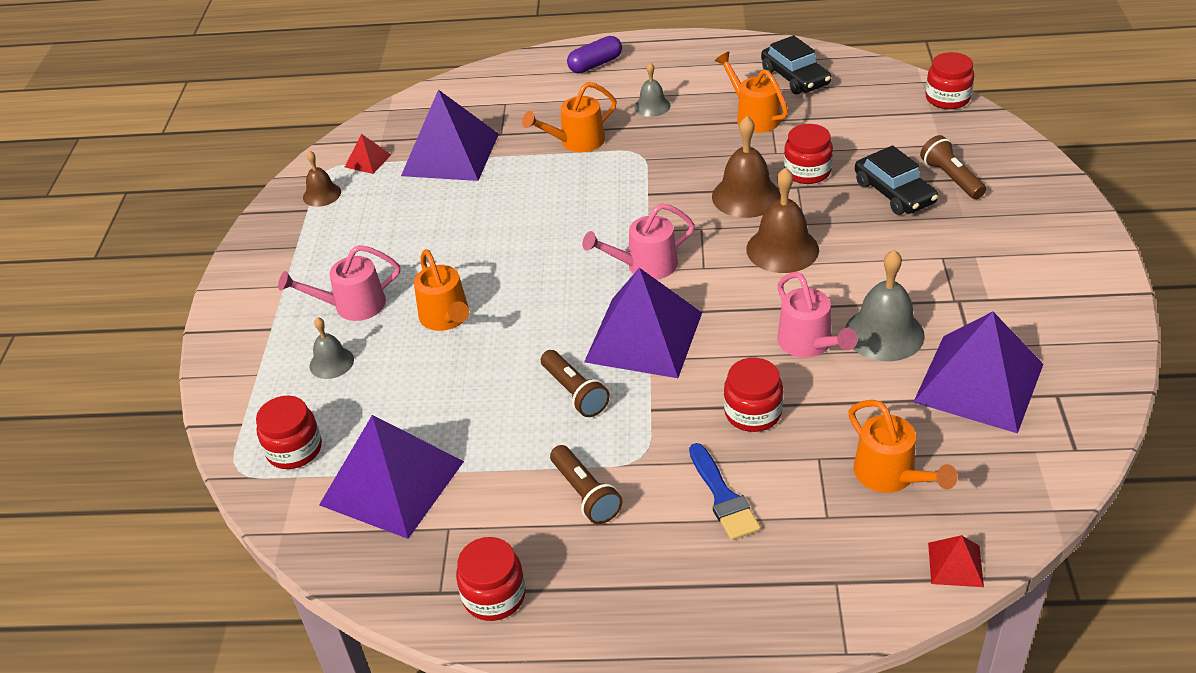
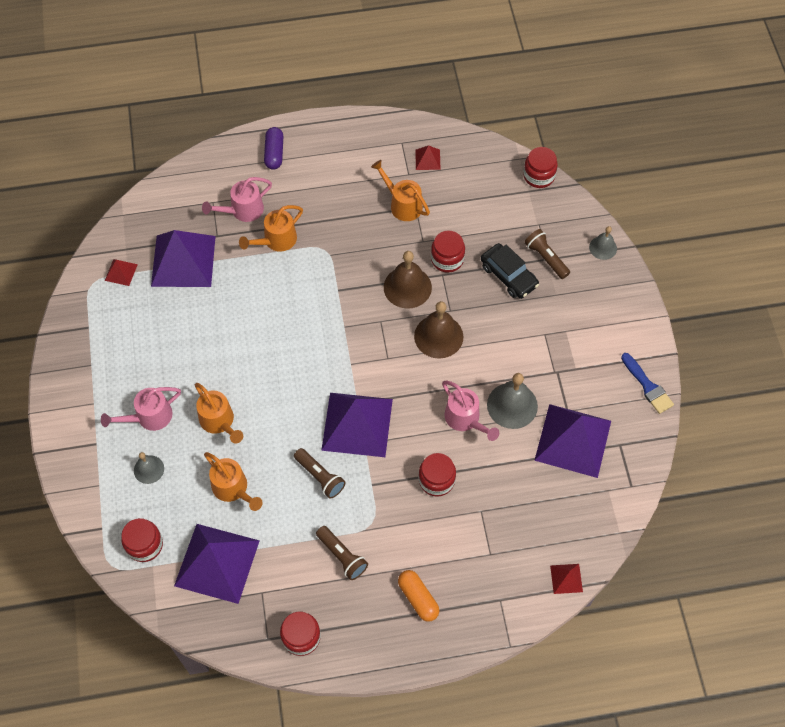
camera: 15 degrees left, 20 degrees up
(322, 194) = (95, 310): brown bell -> none
(595, 64) = (274, 153): purple capsule -> purple capsule turned 45 degrees counterclockwise
(644, 266) = (347, 360): pink watering can -> pink watering can (242, 211)
(652, 106) = (326, 198): grey bell -> grey bell (603, 247)
(697, 564) = (418, 598): none -> orange capsule
(723, 497) = (427, 547): blue brush -> blue brush (647, 386)
(795, 77) = (427, 159): black car -> red pyramid
(891, 476) = (525, 519): orange watering can -> orange watering can (233, 489)

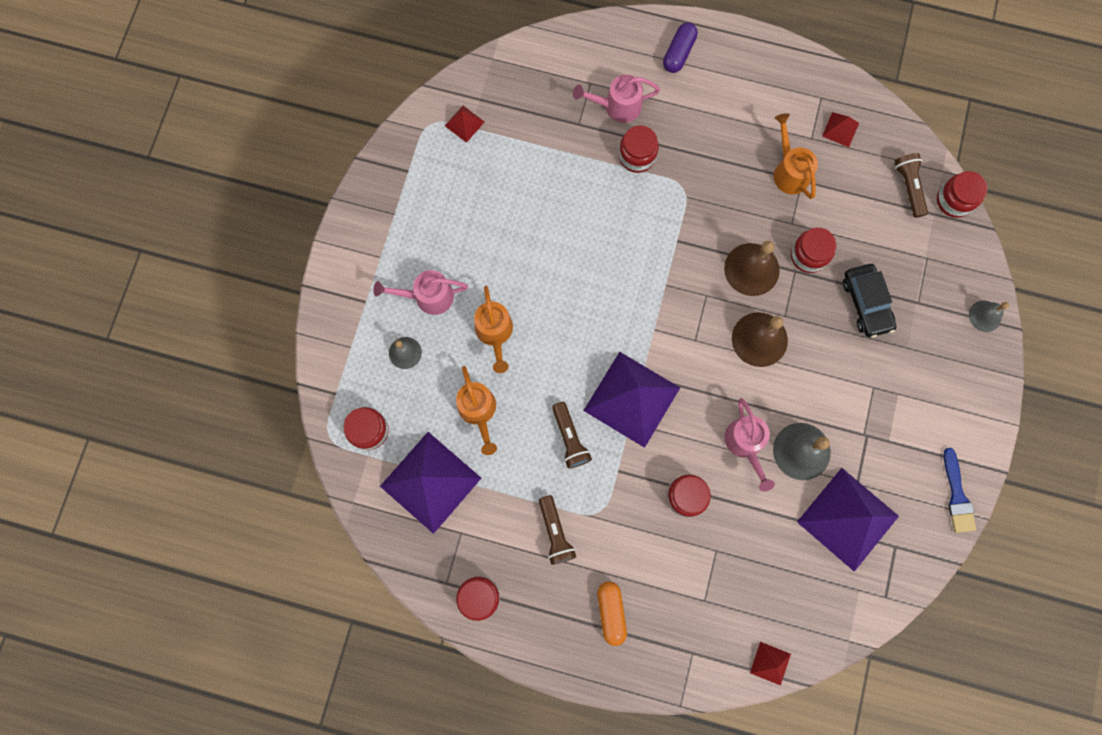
camera: 25 degrees right, 15 degrees up
(183, 261) = (532, 138): purple pyramid -> none
(276, 241) = (637, 156): orange watering can -> red jar
(545, 258) = (916, 301): brown flashlight -> brown flashlight (908, 187)

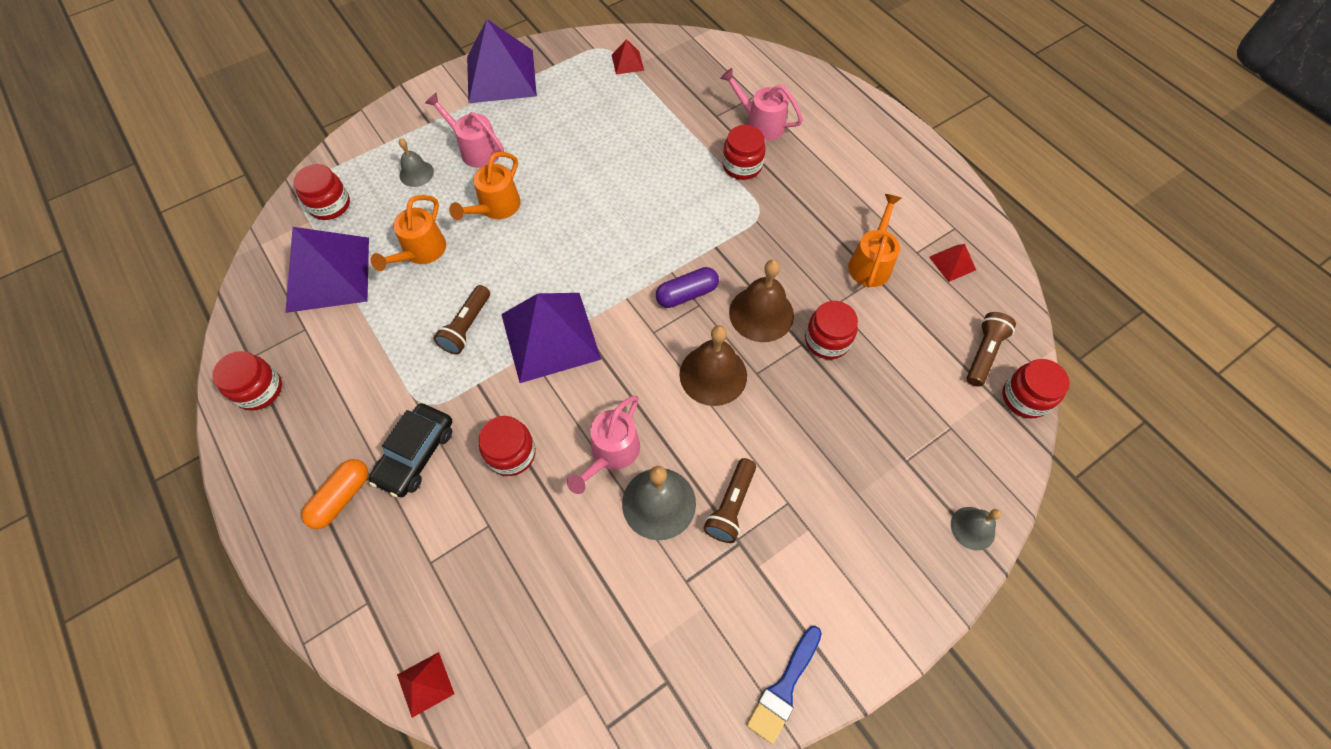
camera: 40 degrees right, 15 degrees down
(555, 533) = (373, 390): brown flashlight -> brown flashlight (731, 506)
(678, 53) = (850, 120): purple capsule -> purple capsule (687, 294)
(847, 518) = (643, 607): purple pyramid -> purple pyramid (501, 76)
(866, 303) = (849, 421): black car -> black car (416, 454)

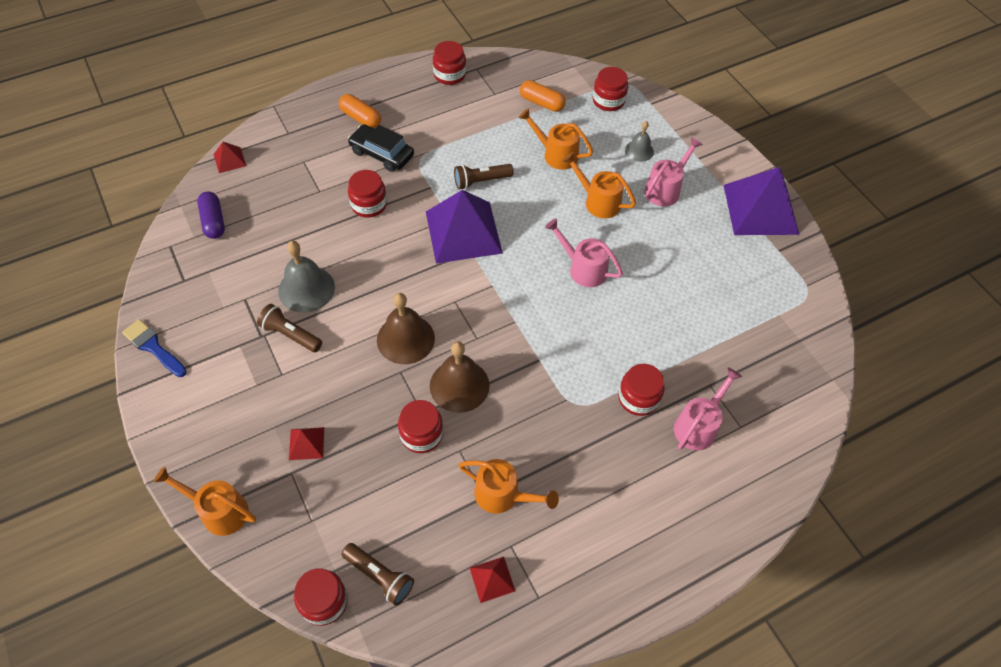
camera: 95 degrees right, 5 degrees down
(328, 274) = (542, 103): purple pyramid -> orange capsule
(467, 327) = (481, 181): brown flashlight -> brown flashlight turned 45 degrees counterclockwise
(611, 454) = (353, 263): pink watering can -> pink watering can (582, 268)
(627, 62) = (787, 313): red pyramid -> red pyramid (306, 443)
(687, 294) = (489, 330): purple capsule -> purple capsule (214, 221)
(973, 528) = (218, 510): grey bell -> orange watering can

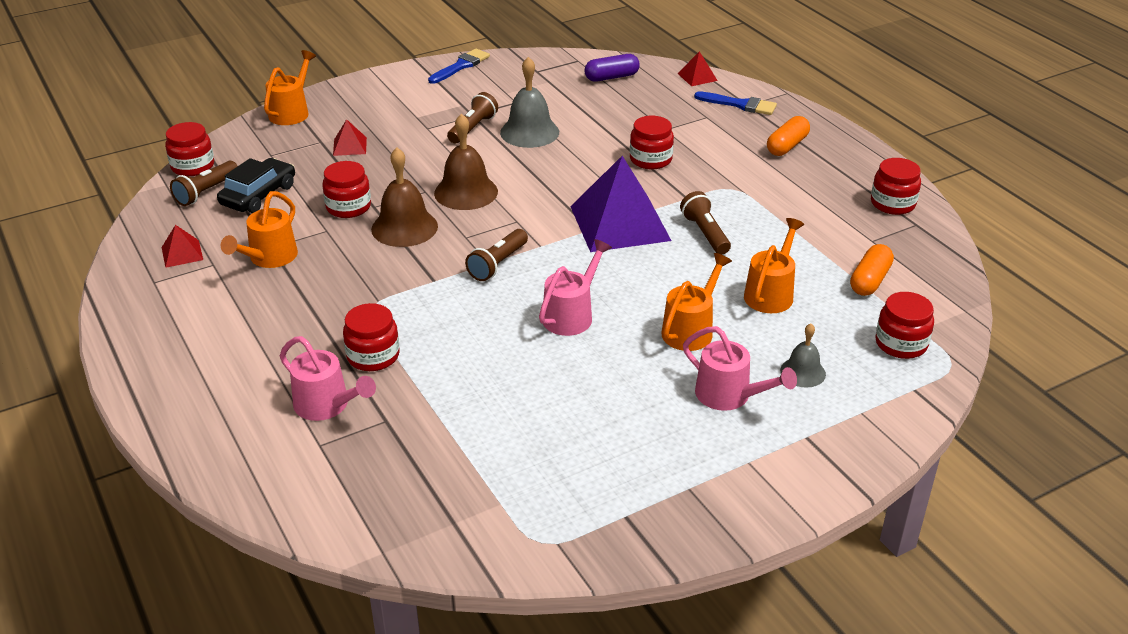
camera: 90 degrees right, 20 degrees down
(287, 137) = (740, 105): none -> blue brush
(382, 154) = (732, 163): black car -> black car (258, 195)
(517, 315) = (498, 264): none -> brown flashlight
(760, 209) = (710, 502): purple pyramid -> none

